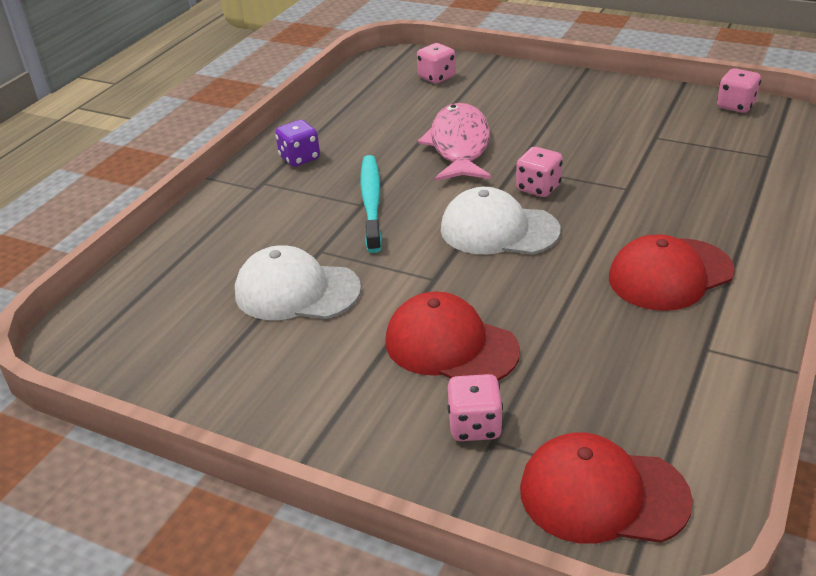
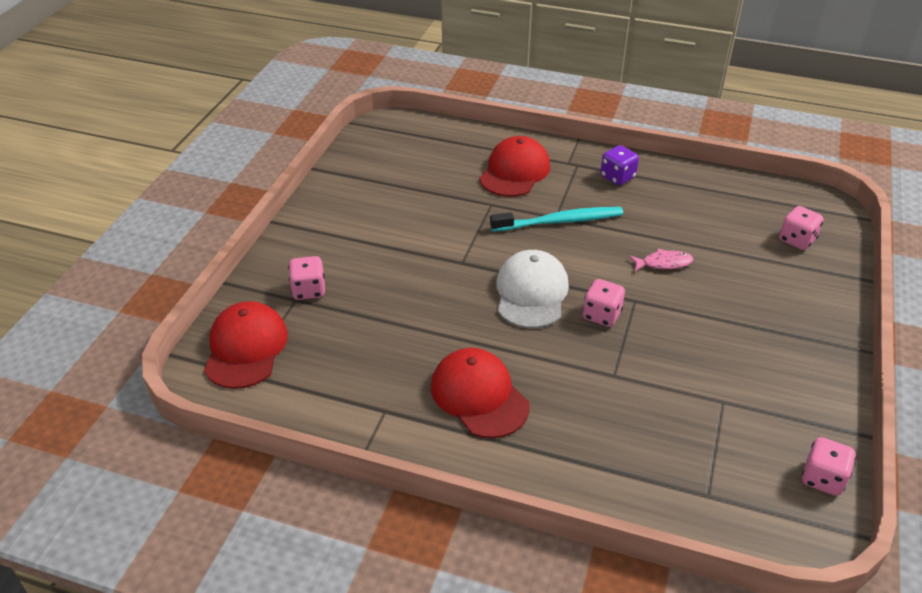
camera: 80 degrees right, 5 degrees up
(296, 291) = (442, 200): white cap -> none
(450, 346) = (386, 275): red cap -> red cap (515, 172)
(459, 146) = (663, 263): pink fish -> pink fish, size x0.47

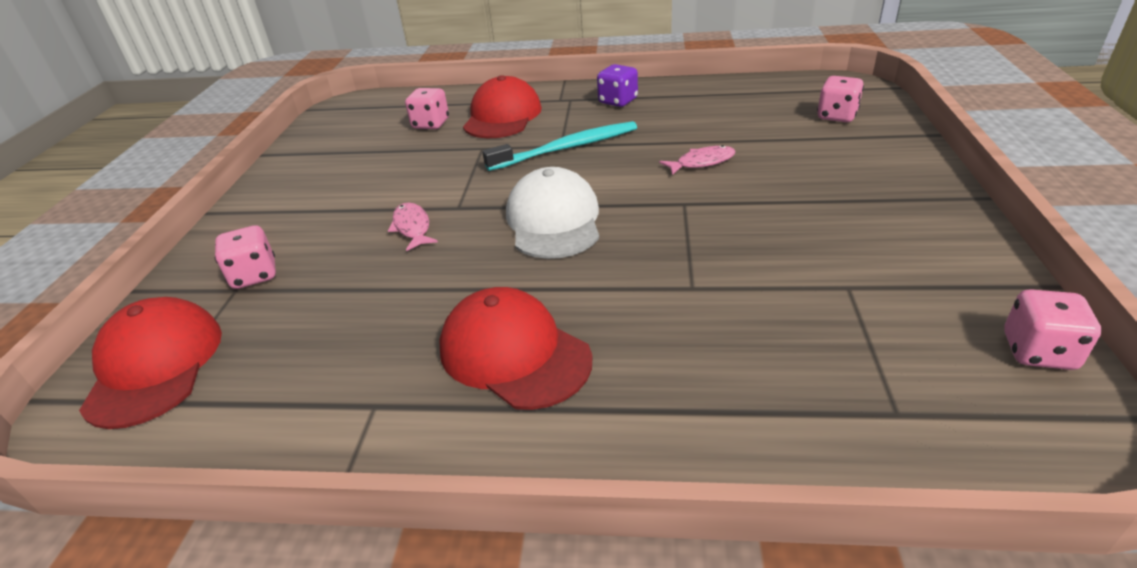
camera: 10 degrees left, 5 degrees down
(425, 274) = (412, 227): none -> pink fish
(601, 315) = (649, 226): pink dice -> pink dice (431, 124)

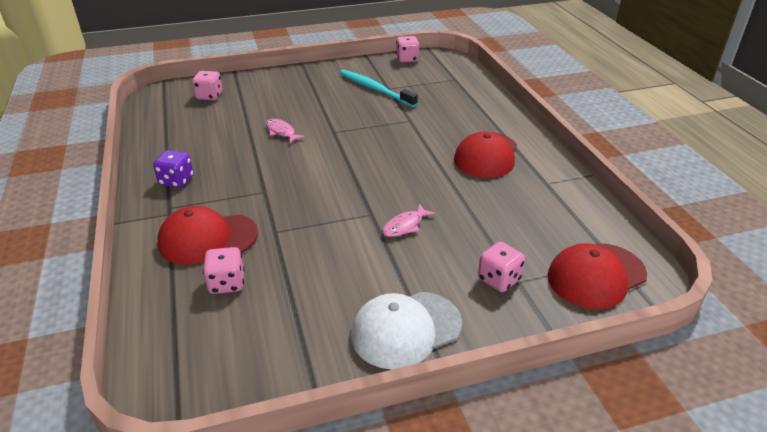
camera: 115 degrees left, 0 degrees up
(553, 220) = (370, 170): white cap -> white cap (406, 329)
(567, 148) = (269, 187): turquoise toothbrush -> turquoise toothbrush (375, 89)

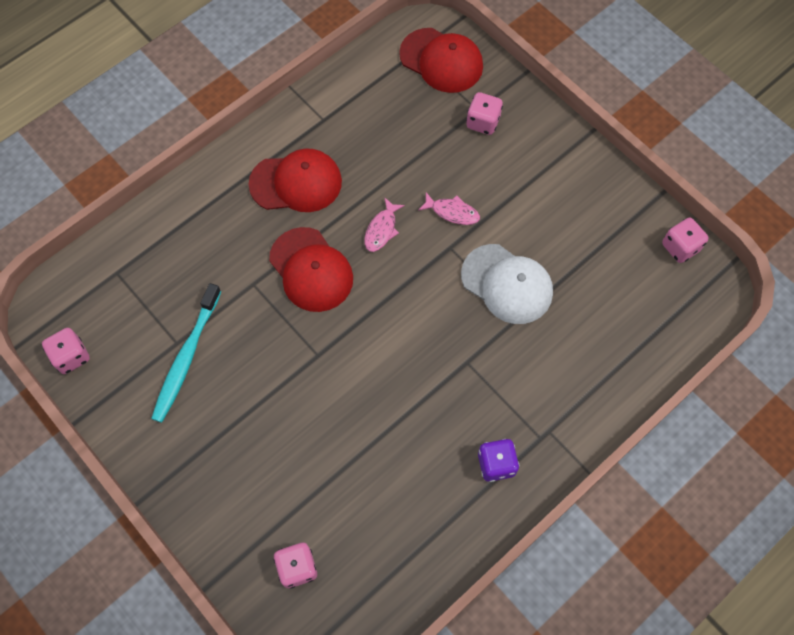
camera: 115 degrees left, 30 degrees up
(207, 238) = (561, 368): red cap -> red cap (311, 270)
(226, 283) = (601, 315): pink dice -> pink dice (680, 247)
(281, 132) = (345, 413): pink fish -> pink fish (381, 229)
(406, 329) = (571, 165): white cap -> white cap (507, 284)

